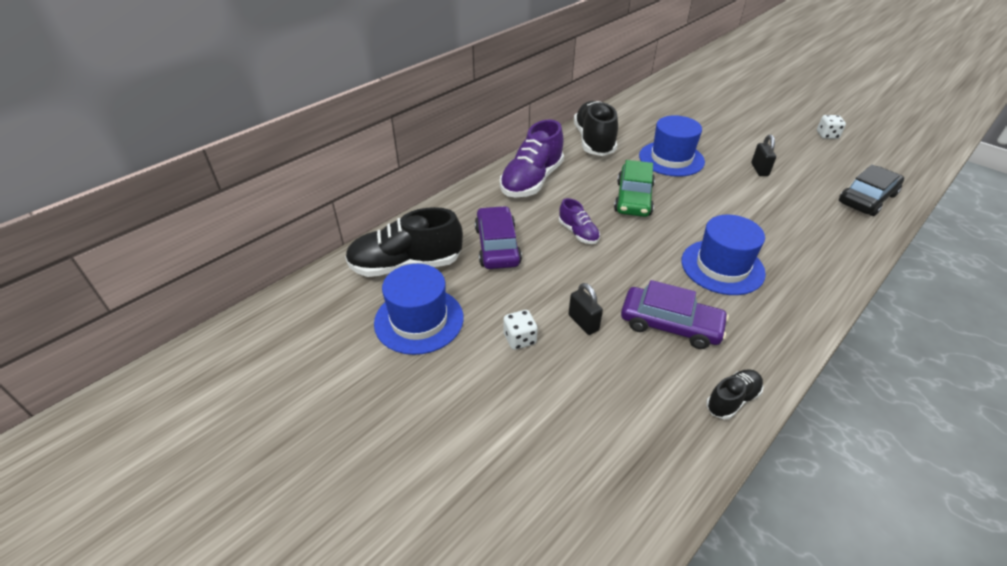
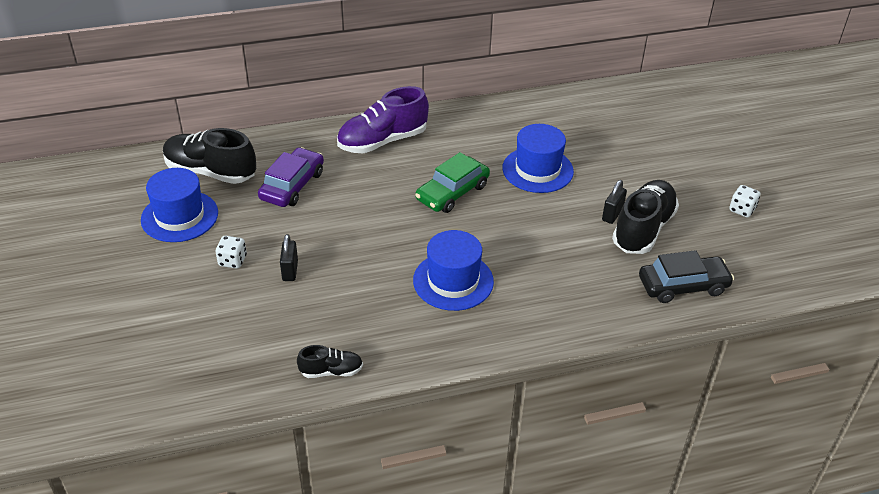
camera: 30 degrees right, 0 degrees up
(578, 233) = (368, 202): purple shoe -> none
(594, 141) = (485, 124): black shoe -> black shoe (643, 229)
(670, 325) = (352, 302): purple car -> none

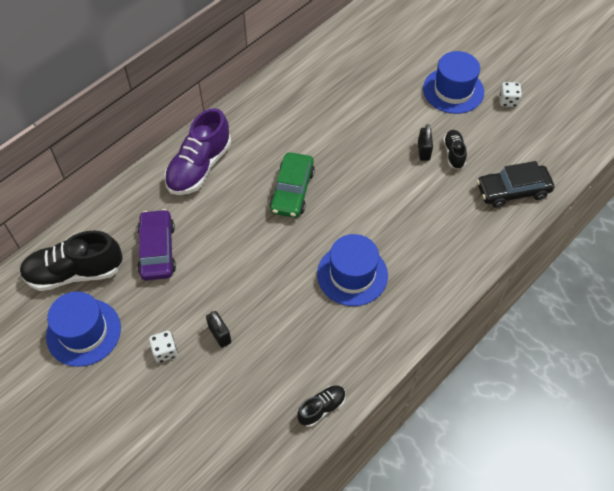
camera: 30 degrees left, 15 degrees up
(537, 170) = (341, 135): blue hat -> blue hat (453, 90)
(643, 229) = (453, 153): black shoe -> black shoe, size x0.51
(683, 286) = (512, 191): black car -> black car turned 150 degrees counterclockwise

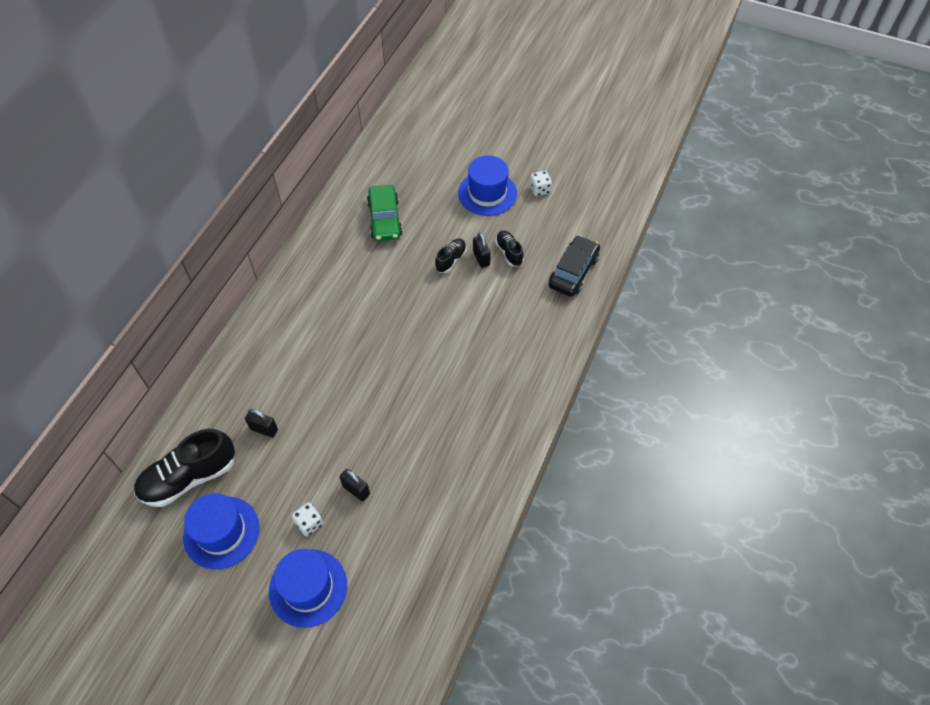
camera: 20 degrees left, 0 degrees up
(157, 250) = (264, 429): purple car -> black padlock
(199, 167) = (274, 336): purple shoe -> none
(292, 191) = (373, 332): green car -> green car (385, 219)
(321, 408) = (476, 525): black shoe -> black shoe (451, 260)
(352, 274) = (458, 393): blue hat -> blue hat (308, 587)
(512, 191) = (573, 271): black car -> black car turned 150 degrees clockwise

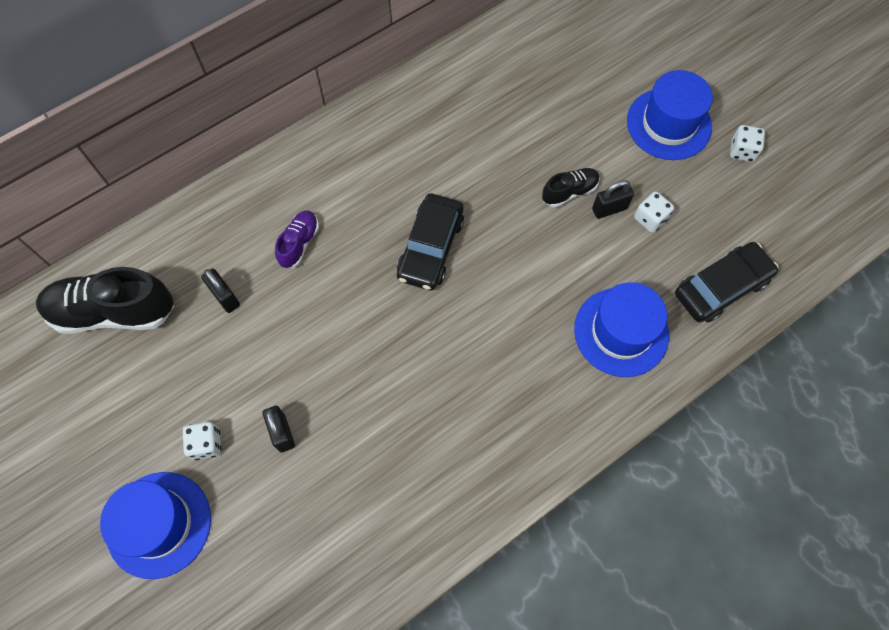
camera: 30 degrees right, 10 degrees up
(221, 532) = (108, 398): blue hat -> blue hat (621, 332)
(294, 372) = (299, 243): none -> purple shoe
(383, 333) = (430, 248): none -> black car
(385, 219) = (518, 98): green car -> none
(481, 258) = (609, 209): black padlock -> black padlock turned 60 degrees clockwise
(509, 252) = (650, 219): black shoe -> white dice

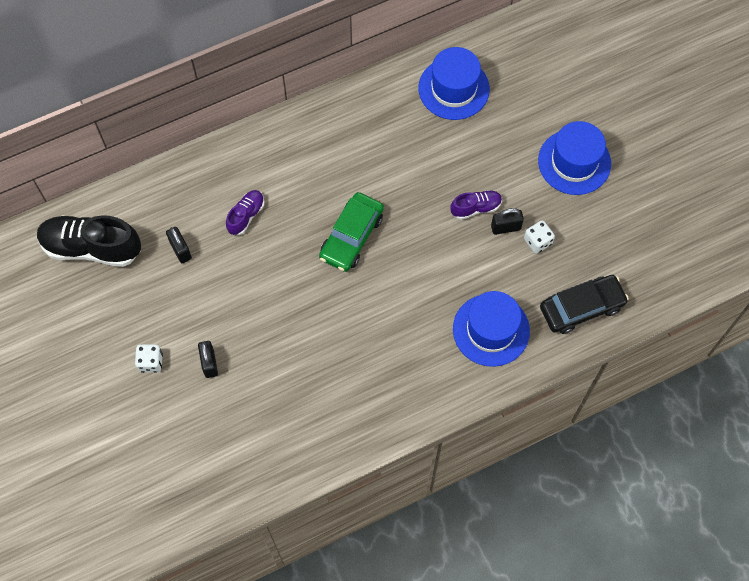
camera: 10 degrees right, 0 degrees up
(159, 524) = (107, 415): blue hat -> blue hat (454, 88)
(430, 248) = (351, 236): black car -> green car
(569, 192) = (475, 208): black shoe -> purple shoe
(742, 151) = (630, 196): white dice -> none

